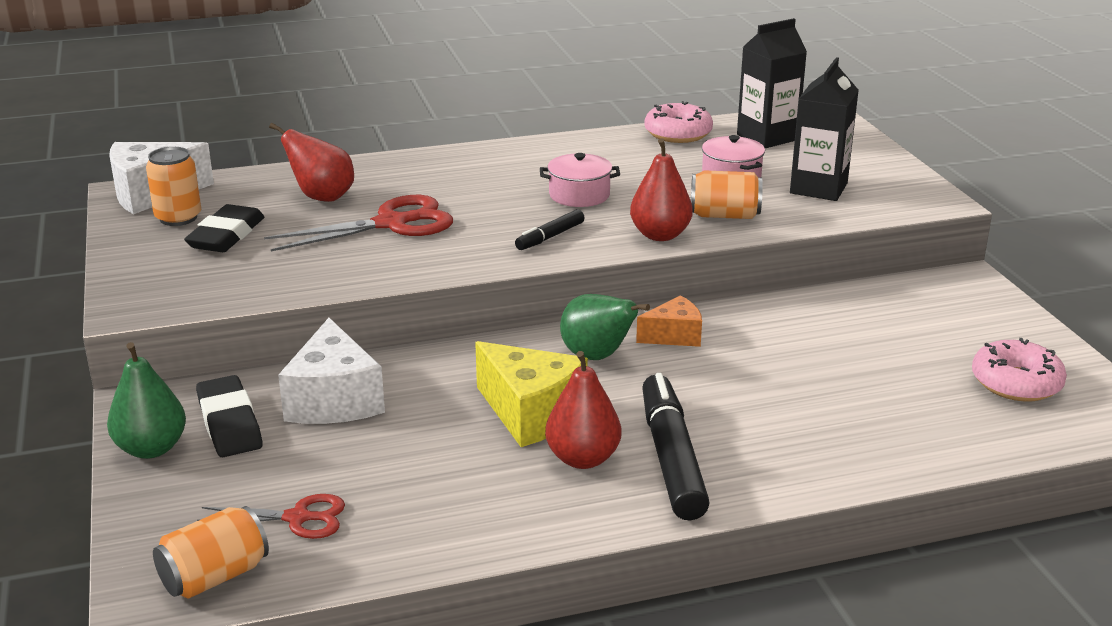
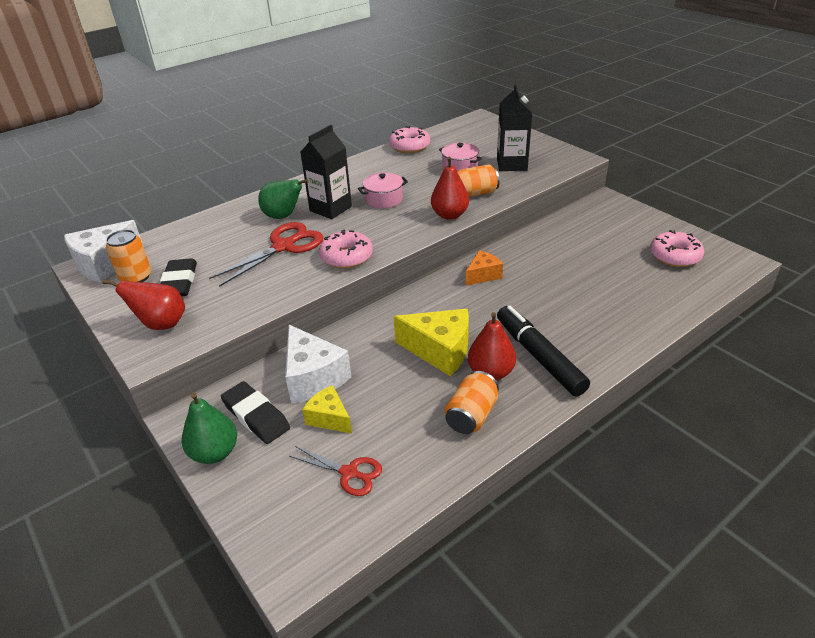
camera: 20 degrees left, 10 degrees up
(214, 577) = (324, 537): orange can -> orange can (471, 415)
(298, 518) = (349, 473): red scissors -> red scissors turned 45 degrees clockwise
(319, 451) = (329, 418): none -> yellow cheese
(322, 197) = (224, 238): red pear -> red pear (161, 324)
(466, 255) = (346, 257): none -> pink donut
(550, 237) = (387, 232): black marker -> none
(597, 356) = (450, 301): green pear -> green pear (283, 216)
(767, 137) = (460, 138): black carton -> black carton (330, 208)

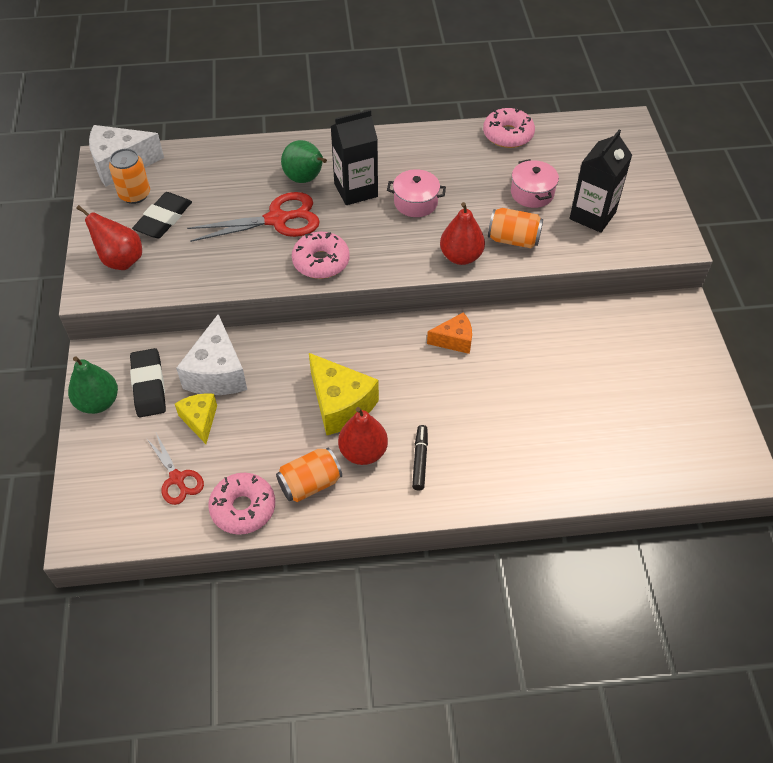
camera: 30 degrees right, 15 degrees up
(539, 356) = (420, 460): black marker -> black marker, size x0.51
(674, 256) = (675, 422): pink donut -> pink donut (243, 508)

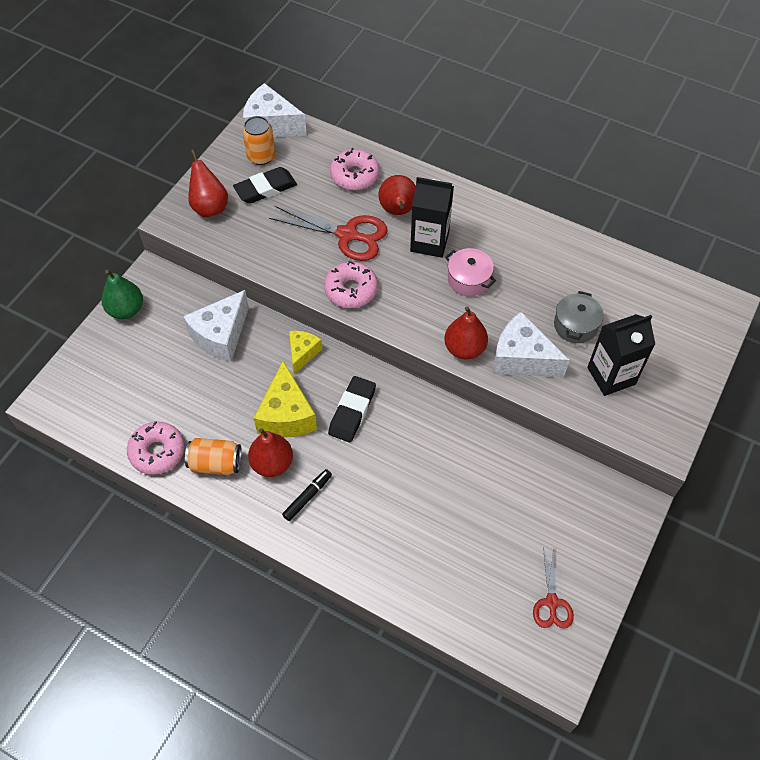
camera: 35 degrees right, 5 degrees up
(149, 386) = (168, 317): black eraser -> black eraser (352, 411)
(177, 479) = (132, 401): red scissors -> red scissors (552, 602)
(200, 420) = (181, 365): yellow cheese -> yellow cheese (302, 353)
(305, 179) = (398, 211): green pear -> red pear
(454, 340) = (416, 416): orange cheese -> none
(508, 135) = (602, 259): pink donut -> pink donut (354, 175)
(513, 239) = (521, 359): orange can -> white cheese
(532, 193) = (575, 325): pink pot -> grey pot

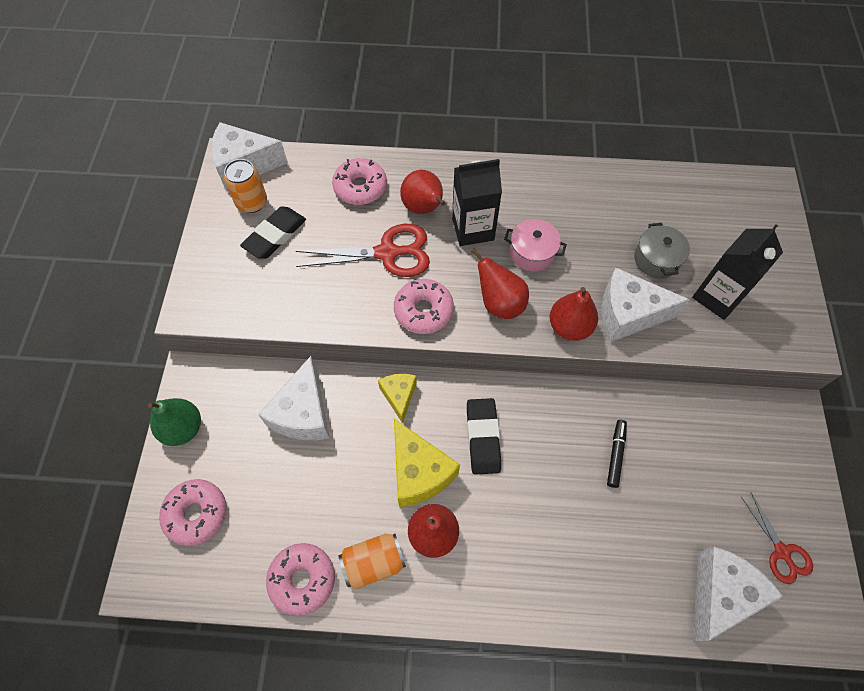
camera: 25 degrees left, 5 degrees up
(105, 374) = (196, 514): none -> pink donut
(210, 207) = (225, 278): red pear -> red pear (499, 303)
(307, 497) = (489, 554): black marker -> black marker (615, 454)
(477, 608) = (719, 593): none -> white cheese

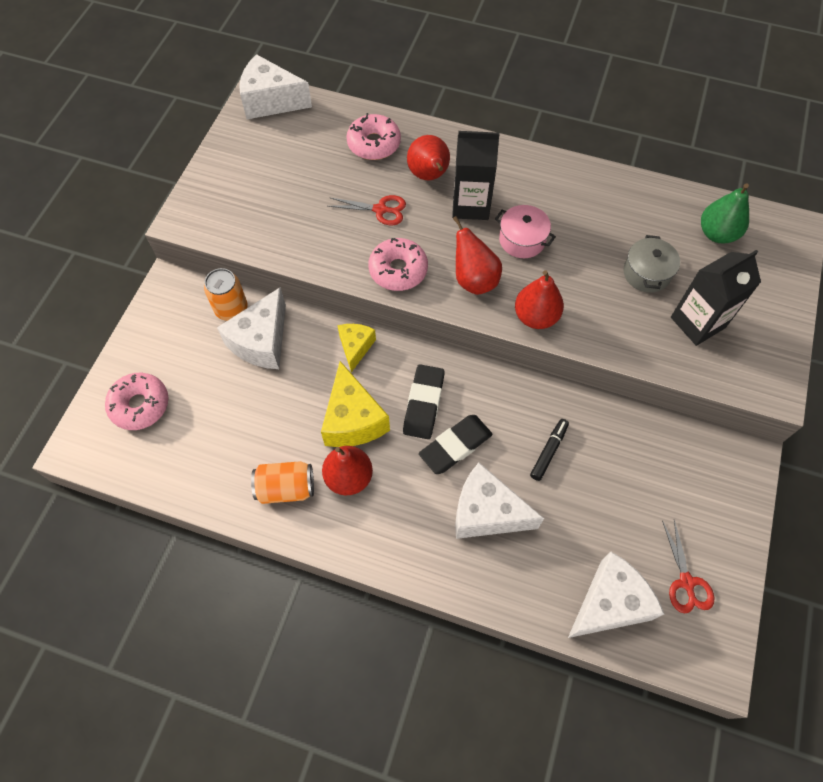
camera: 15 degrees right, 0 degrees up
(183, 428) = (149, 328): green pear -> green pear (717, 233)
(252, 202) = (267, 137): orange can -> orange can (231, 309)
(275, 235) = (279, 171): black eraser -> black eraser (455, 446)
(302, 579) = (217, 485): pink donut -> none
(387, 253) = (380, 210): red scissors -> red scissors, size x0.59
(628, 314) = (599, 318): white cheese -> white cheese (486, 512)

